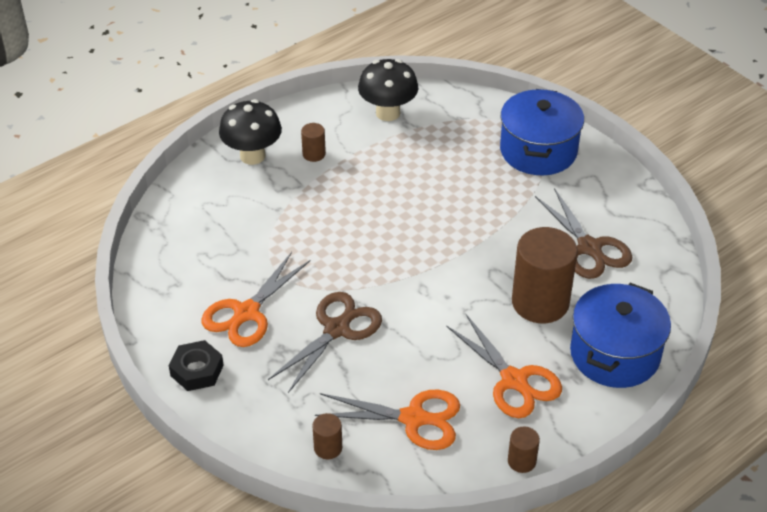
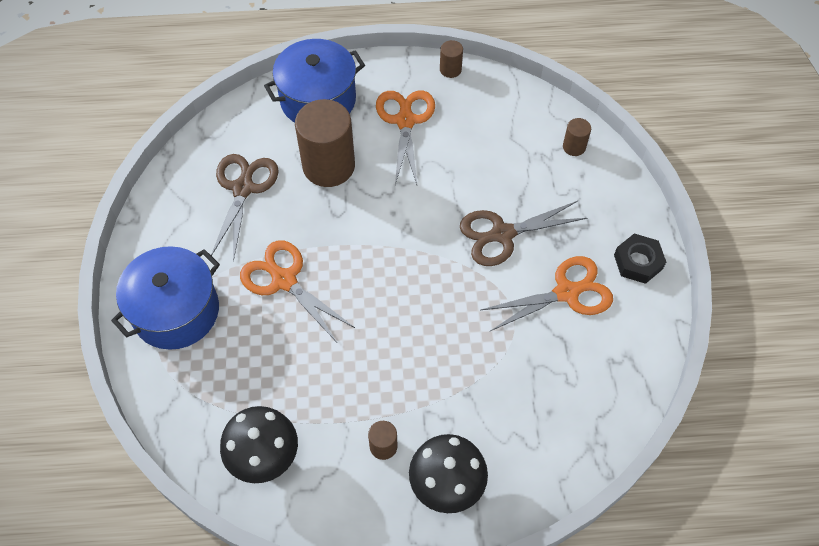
camera: 145 degrees left, 15 degrees up
(413, 418) = (498, 134): orange scissors -> orange scissors (284, 280)

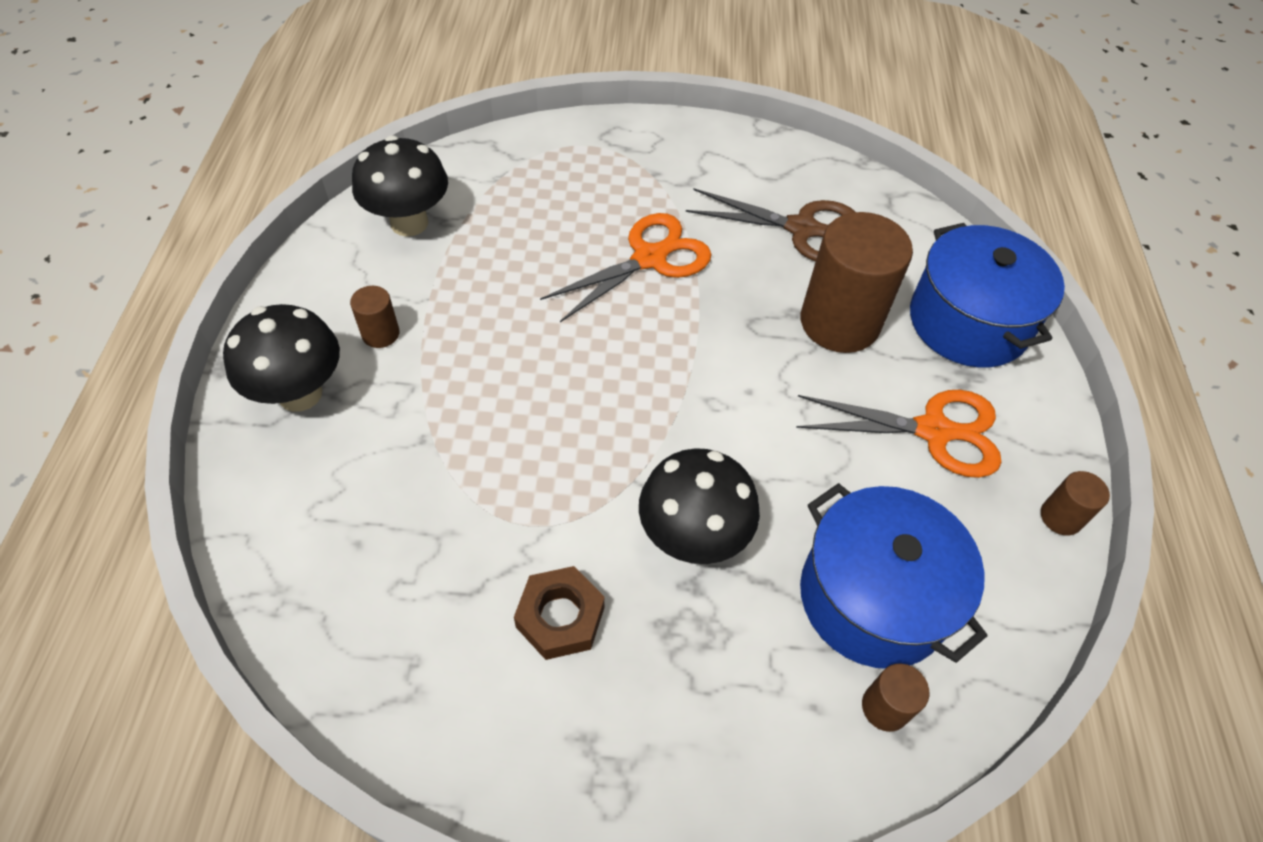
camera: 95 degrees right, 5 degrees down
(176, 311) = (623, 160): blue pot -> blue pot (873, 597)
(502, 234) = (692, 538): brown scissors -> black mushroom
(566, 293) = (560, 617): orange scissors -> brown nut
(638, 262) = (601, 768): black nut -> none

